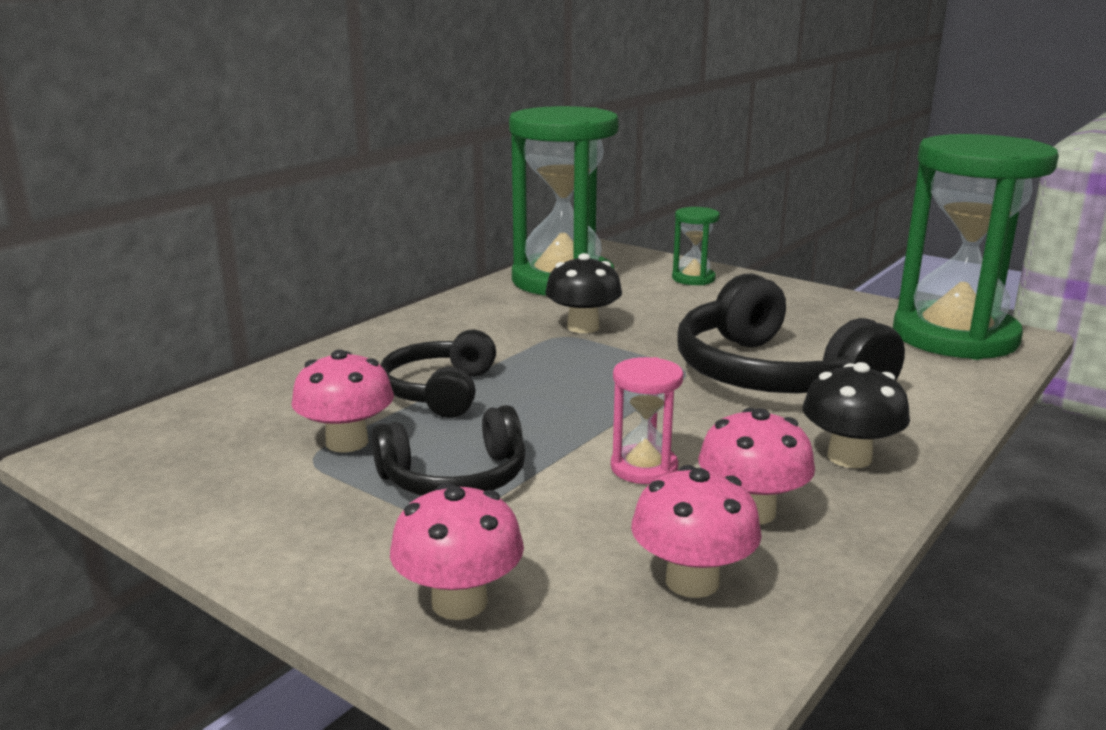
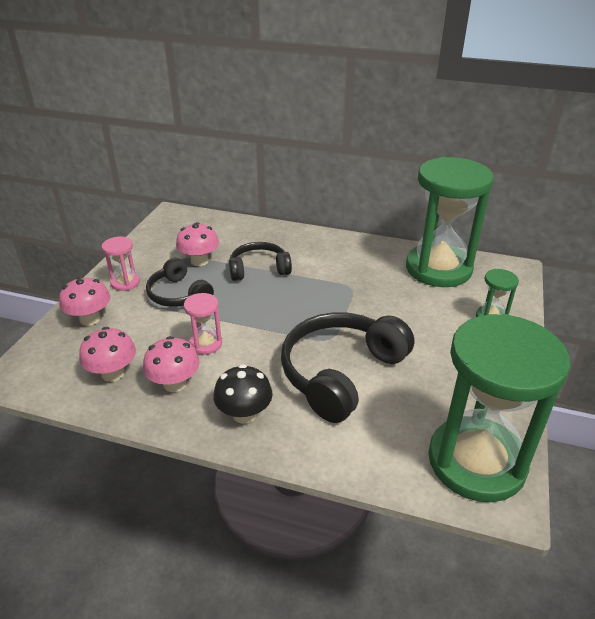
camera: 70 degrees right, 15 degrees up
(341, 540) = (125, 282): none -> pink hourglass
(583, 327) = (368, 291): black mushroom -> none

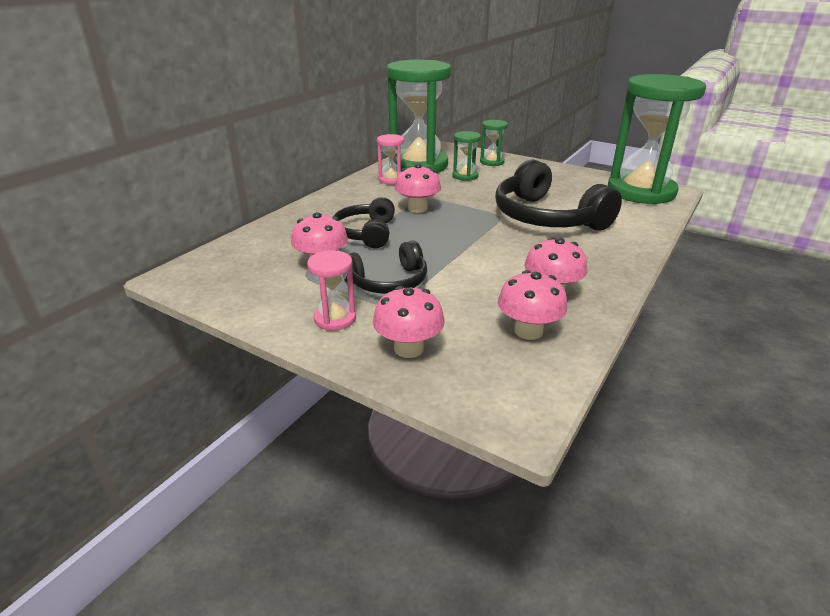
camera: 75 degrees left, 5 degrees down
(206, 343) = (489, 272): pink hourglass -> pink hourglass (391, 180)
(244, 414) = (597, 261): black mushroom -> none
(322, 286) = (417, 208): none -> pink mushroom
(428, 303) = (465, 176): none -> green hourglass

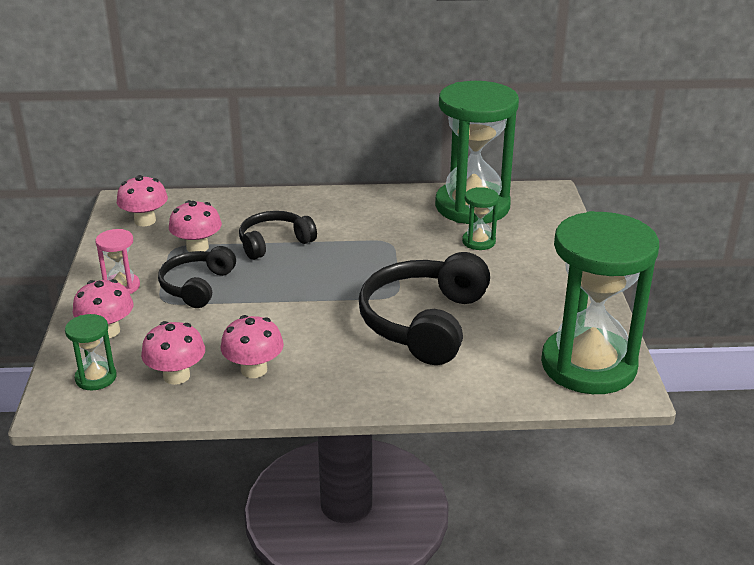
camera: 55 degrees right, 0 degrees up
(388, 282) = (197, 286): black headphones -> black headphones turned 75 degrees clockwise
(391, 180) = (411, 207): pink hourglass -> none
(417, 208) = (357, 247): pink mushroom -> pink mushroom (145, 221)
(492, 162) = (547, 243): green hourglass -> green hourglass (96, 378)

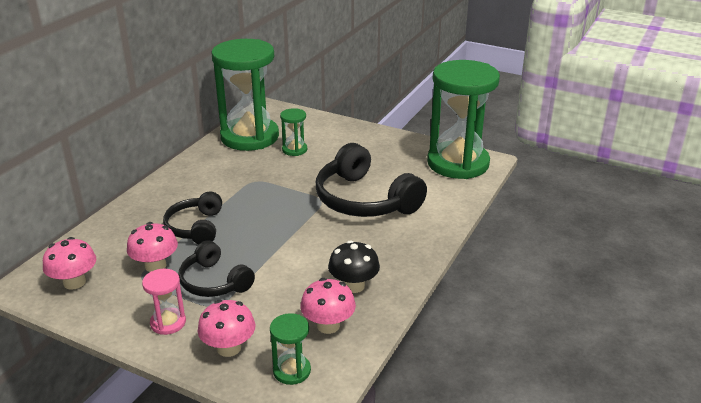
camera: 60 degrees left, 0 degrees up
(254, 370) = (353, 286): pink mushroom -> black mushroom

